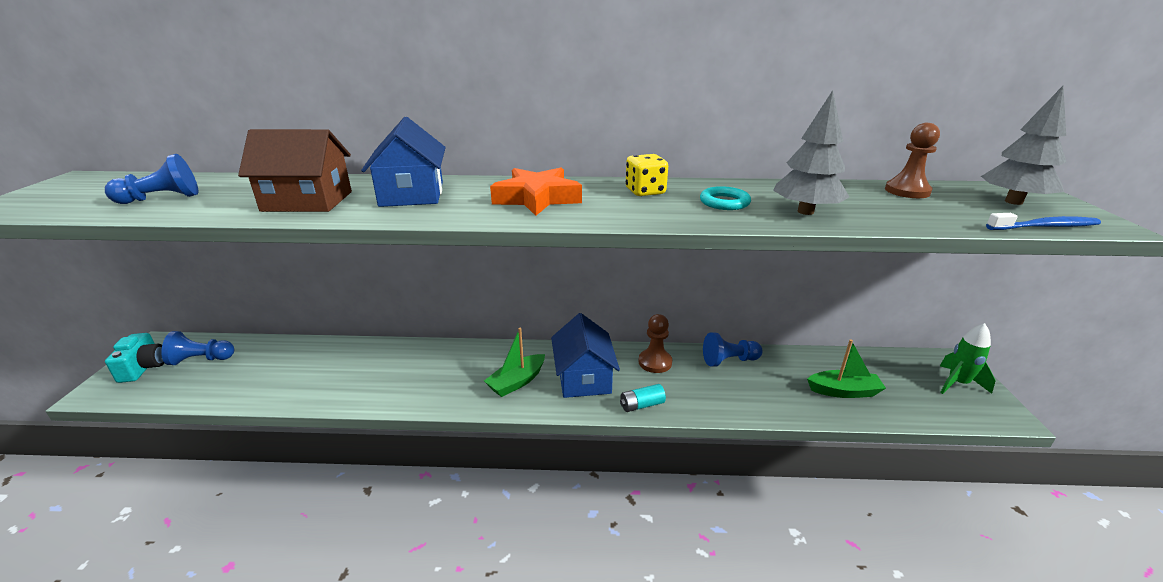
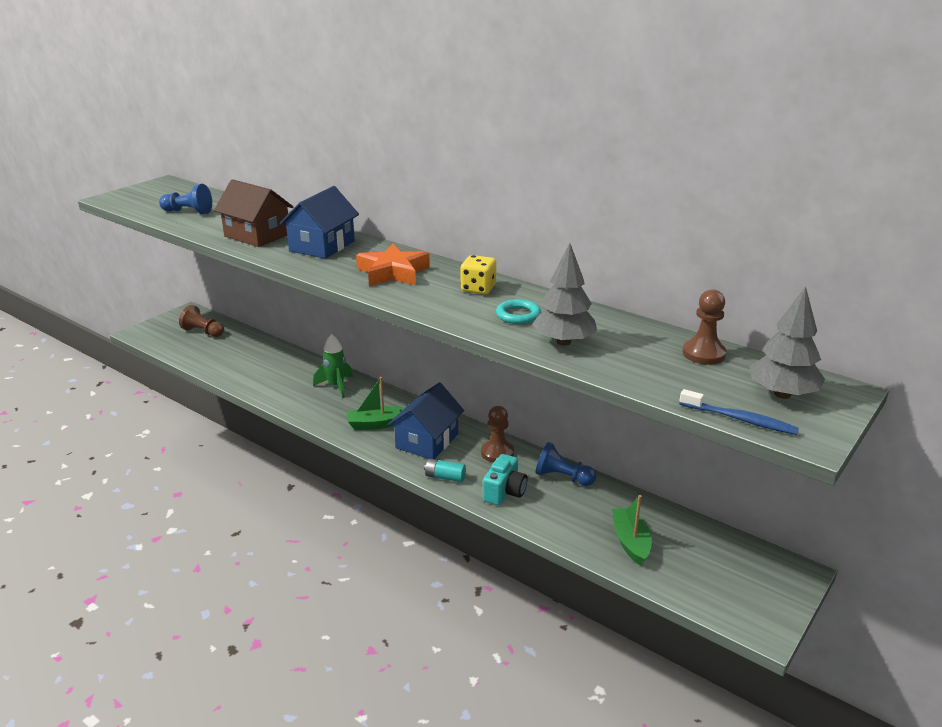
camera: 35 degrees right, 0 degrees up
(144, 368) = (171, 326): turquoise camera -> turquoise camera (504, 492)
(201, 360) = (203, 332): blue pawn -> brown pawn
(843, 391) = (630, 542): green boat -> green boat turned 135 degrees counterclockwise
(957, 383) = (761, 587): green rocket -> green rocket (336, 386)

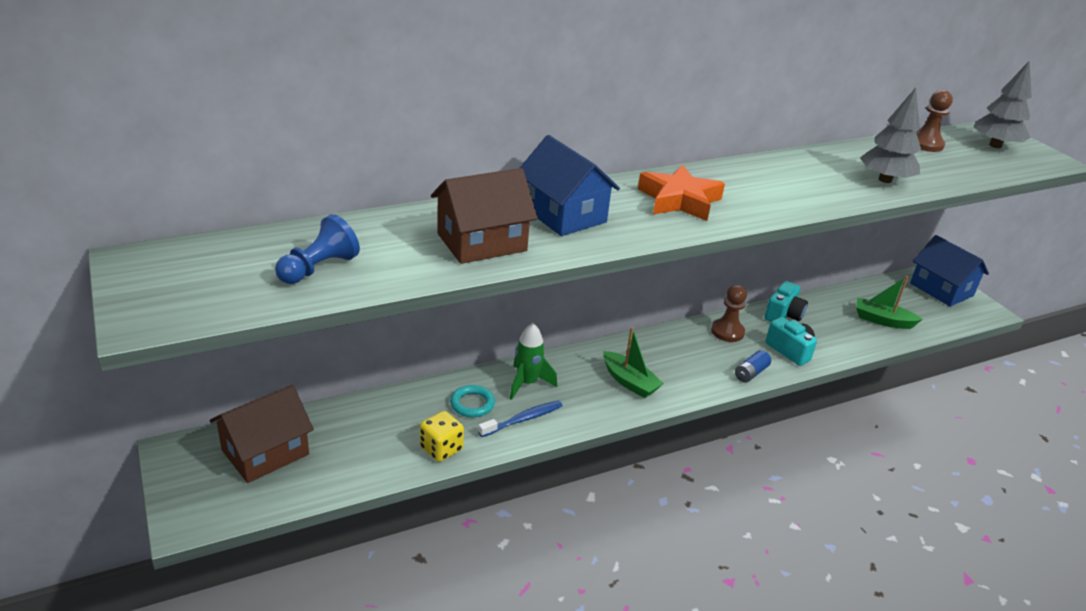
camera: 65 degrees left, 5 degrees up
(203, 332) = (265, 452): brown pawn -> brown house
(376, 424) = (629, 382): green boat -> green boat turned 60 degrees counterclockwise
(427, 441) = (682, 362): blue house -> blue house (941, 289)
(445, 477) = (750, 373): turquoise battery -> blue battery
(478, 289) = (751, 176): yellow dice -> yellow dice (441, 449)
(518, 315) = (822, 179): turquoise ring -> turquoise ring (472, 404)
(563, 477) = (783, 315): blue pawn -> turquoise camera
(740, 419) = (1029, 169): blue toothbrush -> blue toothbrush (523, 419)

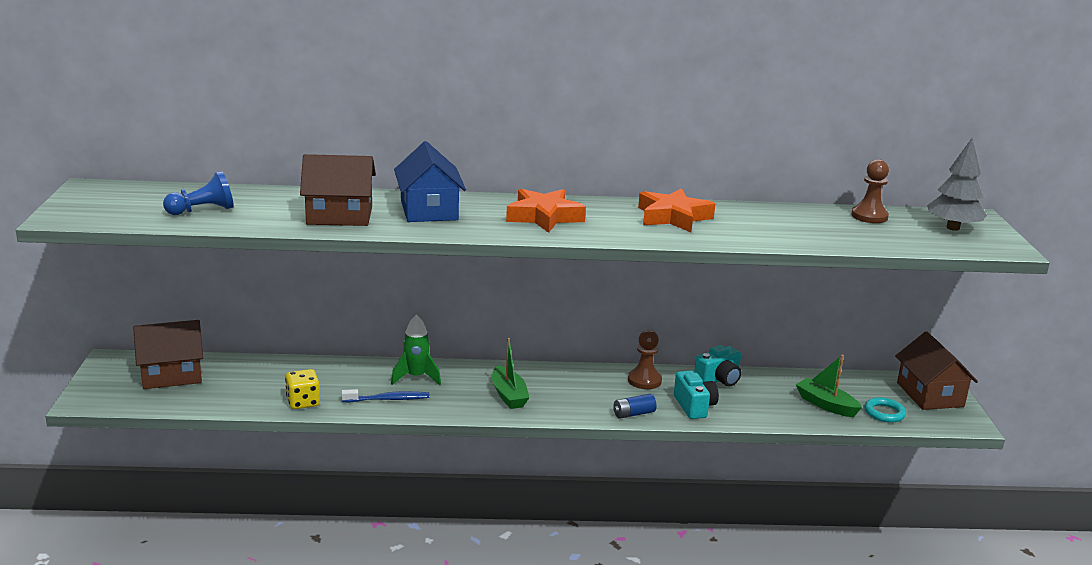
camera: 25 degrees right, 10 degrees down
(472, 404) = (356, 380): turquoise ring -> turquoise ring (884, 413)
(786, 177) = (673, 217): none -> orange star
(885, 180) = (775, 233): grey tree -> none
(941, 289) = (930, 394): blue house -> brown house

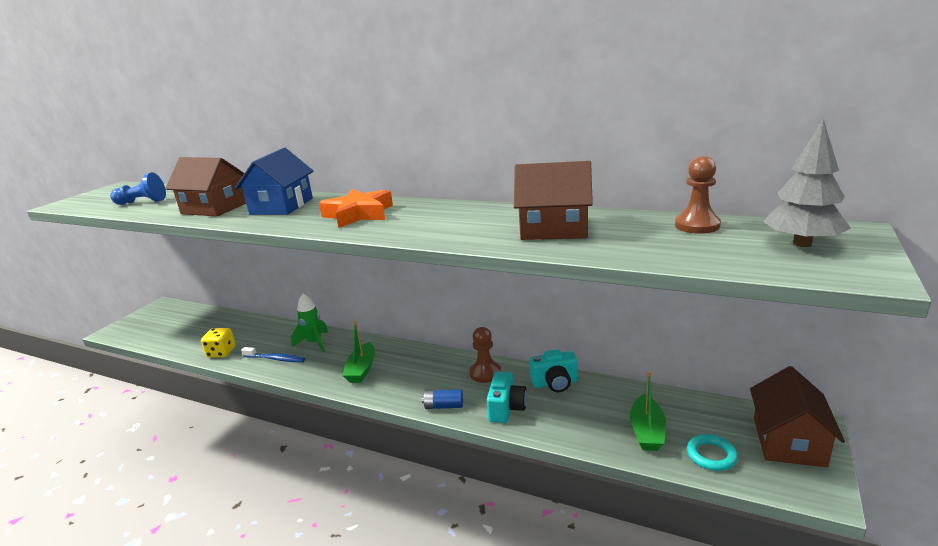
camera: 30 degrees right, 0 degrees up
(172, 374) = (177, 320): brown house -> brown house (554, 229)
(673, 217) = (473, 219): orange star -> none
(826, 405) = (647, 431): green boat -> green boat turned 150 degrees counterclockwise

